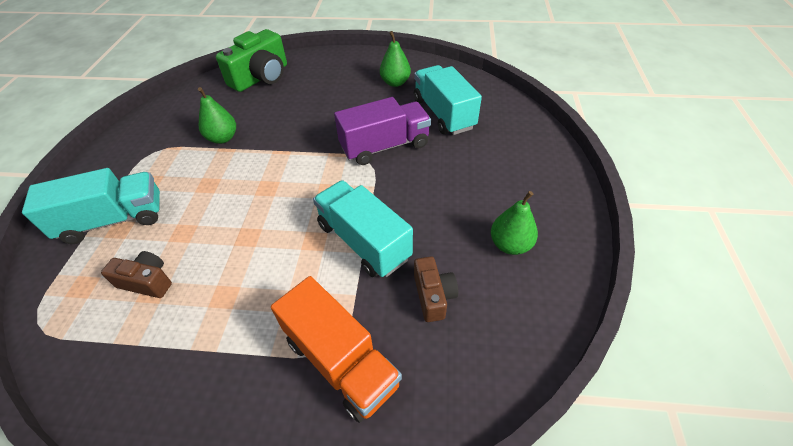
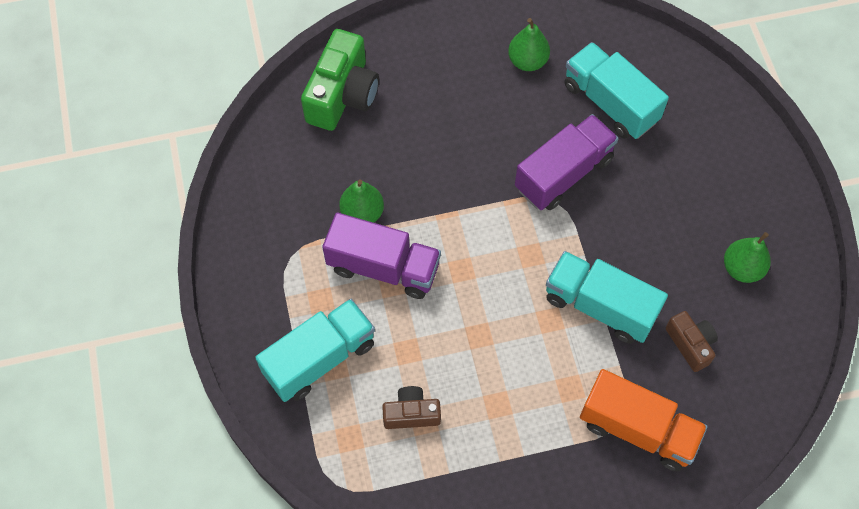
camera: 20 degrees left, 15 degrees up
(211, 173) = (383, 267): none -> purple truck

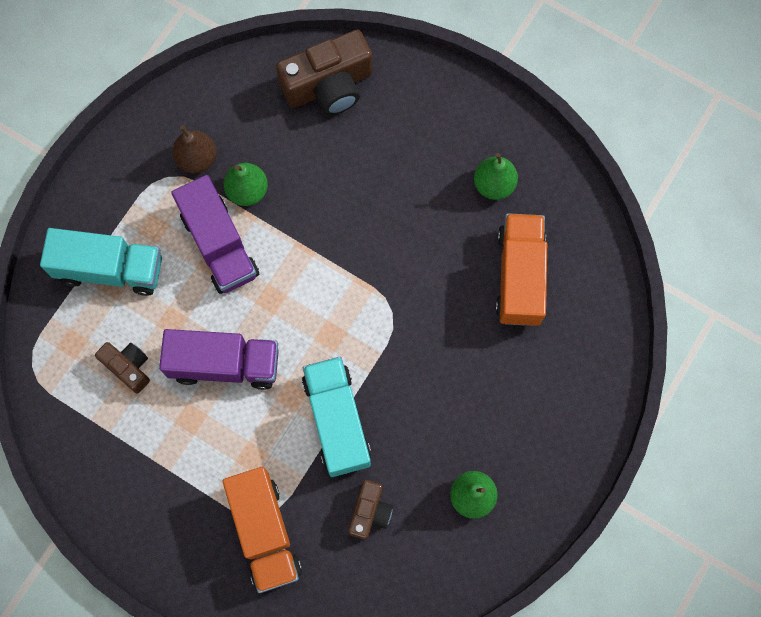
camera: 45 degrees right, 10 degrees up
(300, 224) = (197, 159): none -> brown pear
(342, 95) = (329, 86): green camera -> brown camera
(563, 174) = (422, 298): purple truck -> purple truck (225, 364)
(610, 103) = (519, 276): turquoise truck -> orange truck

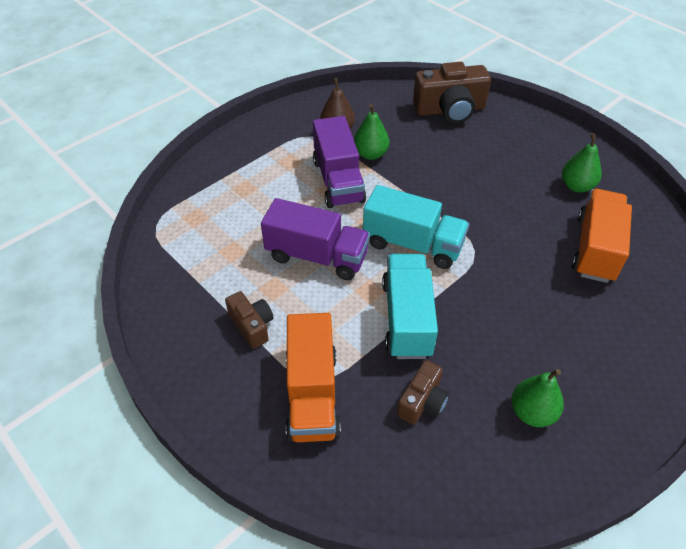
camera: 15 degrees right, 25 degrees down
(110, 269) = (246, 179): turquoise truck -> turquoise truck (413, 244)
(128, 367) = (234, 242): brown camera -> brown camera (252, 325)

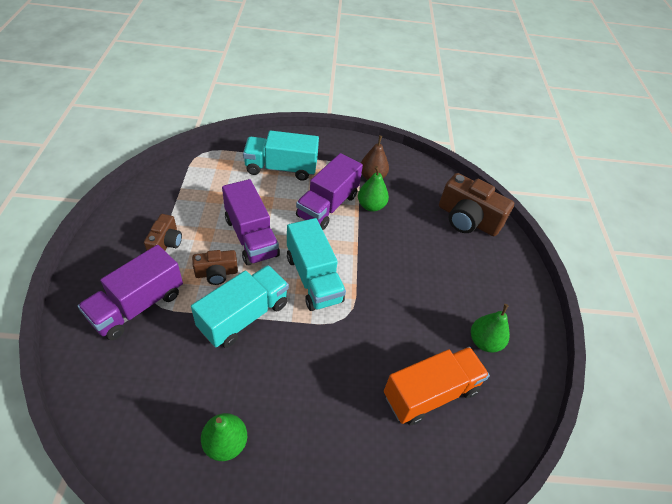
camera: 40 degrees right, 0 degrees up
(252, 181) = (281, 168): none -> turquoise truck
(312, 394) = (137, 306): orange truck -> purple truck
(422, 401) = (180, 368): brown camera -> brown camera (216, 273)

